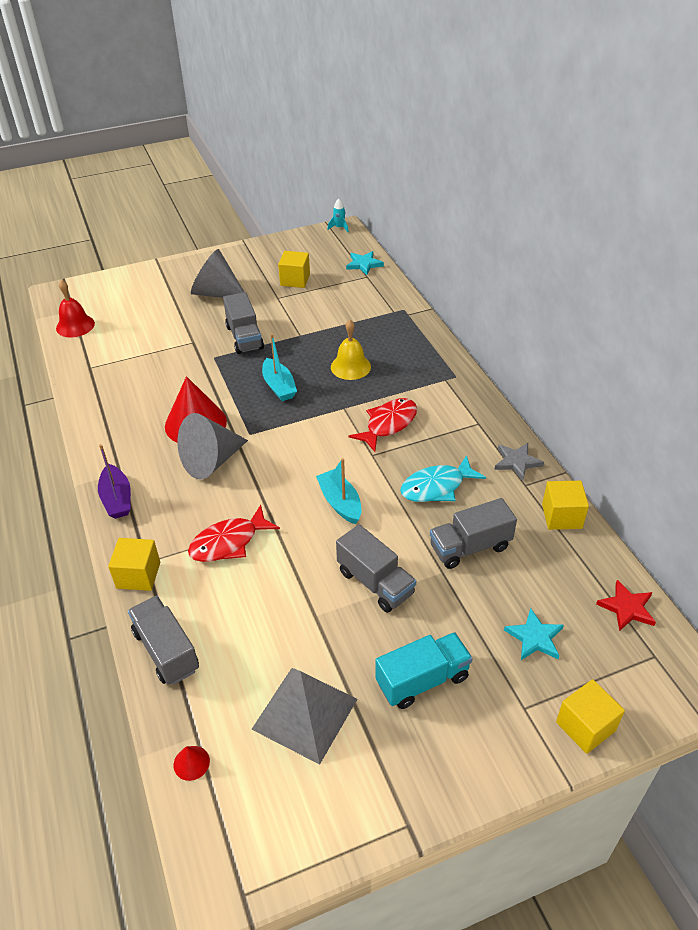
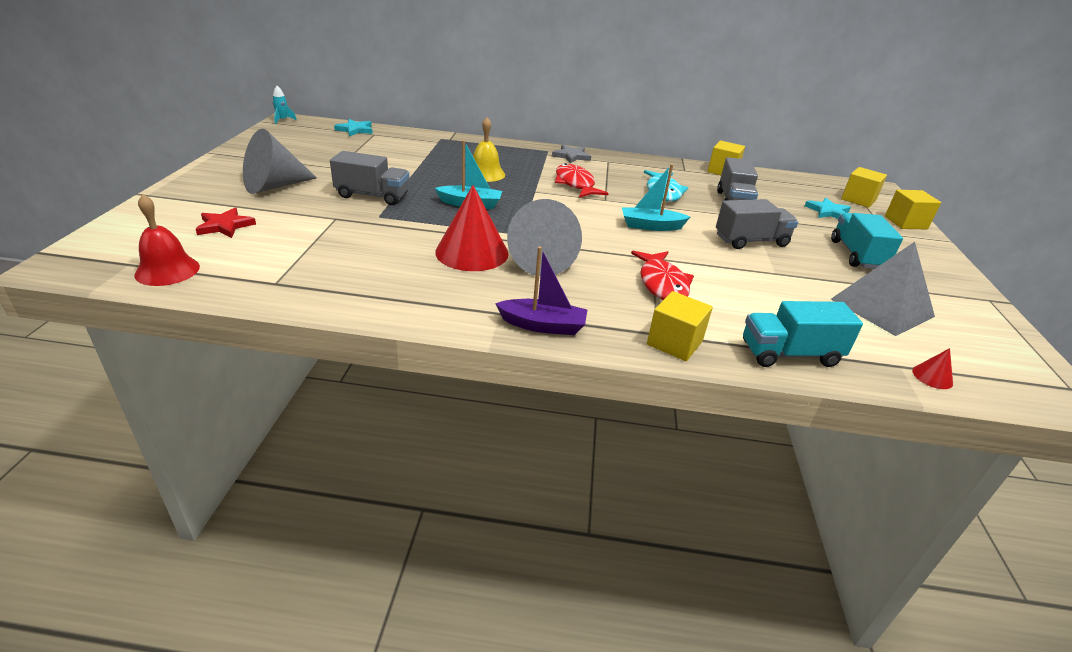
camera: 65 degrees left, 10 degrees down
(166, 651) = (789, 354): grey truck -> turquoise truck
(295, 280) = (324, 154): yellow cube -> yellow cube (858, 199)
(517, 462) = (660, 165): grey star -> grey star (571, 156)
(627, 608) = (812, 183): red star -> red star (225, 226)

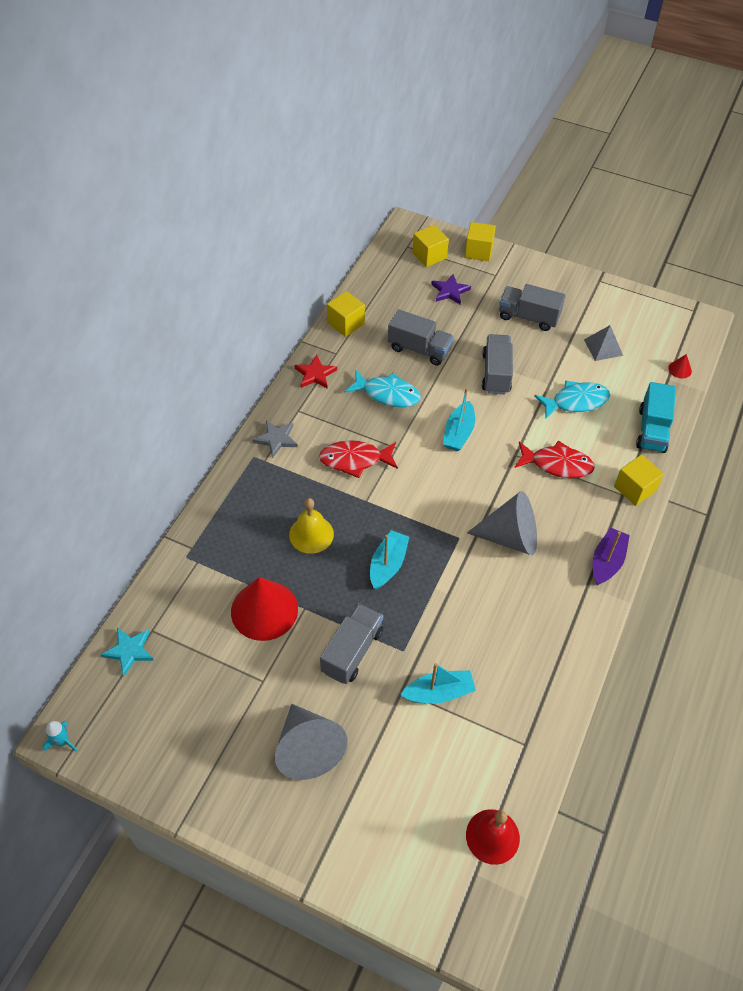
camera: 70 degrees left, 20 degrees up
(225, 226) = (404, 793): red star -> red star (315, 374)
(334, 234) = (439, 692): none -> turquoise boat
(472, 252) = (489, 584): red cone -> red cone (264, 610)
(769, 292) = (576, 401): none -> turquoise fish
(828, 212) = (450, 291): turquoise star -> purple star
(856, 255) = (528, 317): turquoise truck -> grey truck
(882, 307) = (603, 347): grey pyramid -> grey pyramid, size x0.59

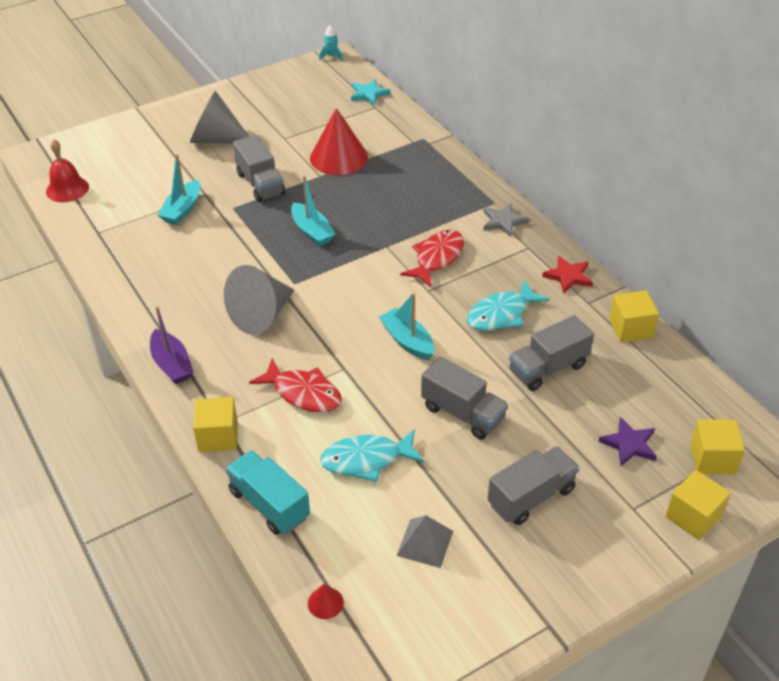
camera: 125 degrees right, 10 degrees down
(311, 534) = (382, 203): yellow bell -> none
(557, 464) = (303, 393): red fish -> red fish turned 105 degrees counterclockwise
(576, 401) = (366, 460): turquoise fish -> turquoise fish turned 60 degrees clockwise

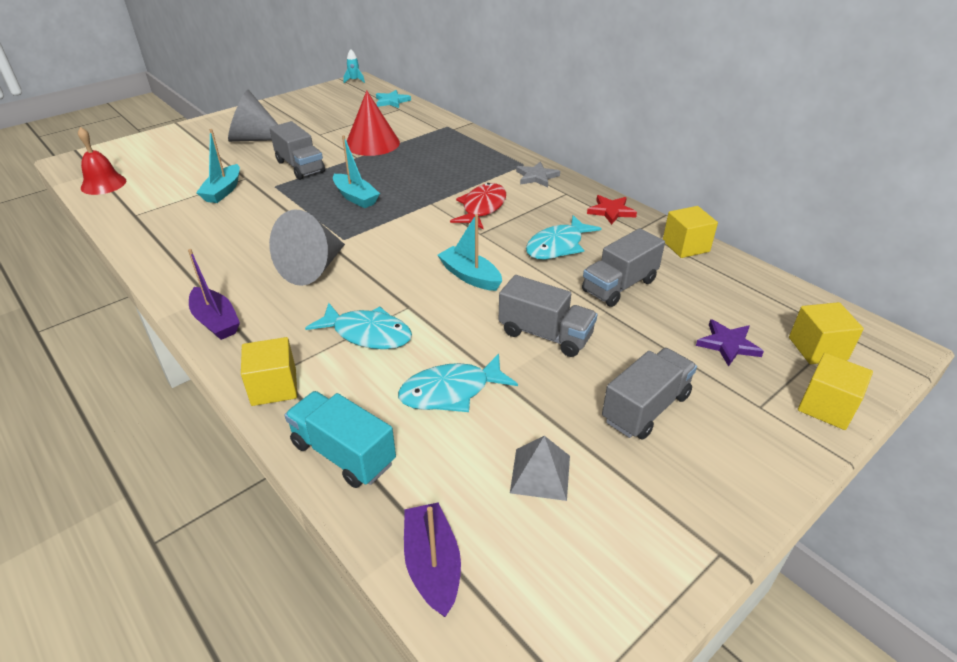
camera: 10 degrees left, 5 degrees down
(303, 393) = (367, 334): red fish -> turquoise fish
(325, 602) = (432, 565): red cone -> purple boat

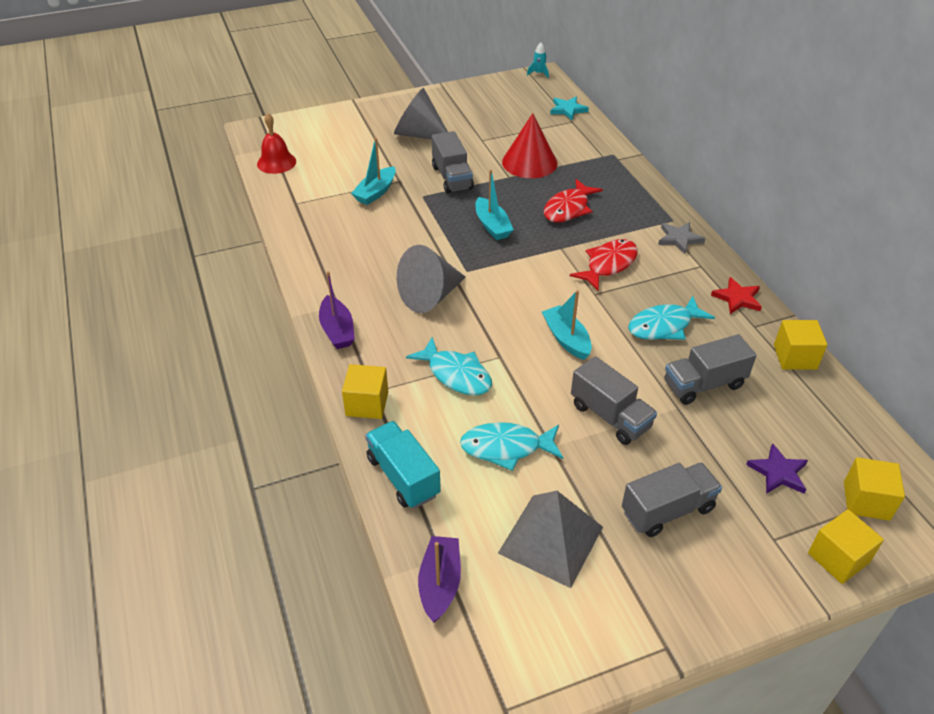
camera: 20 degrees right, 5 degrees up
(424, 172) = (568, 208): none -> red fish
(540, 474) = (550, 540): grey pyramid -> grey pyramid, size x1.70

